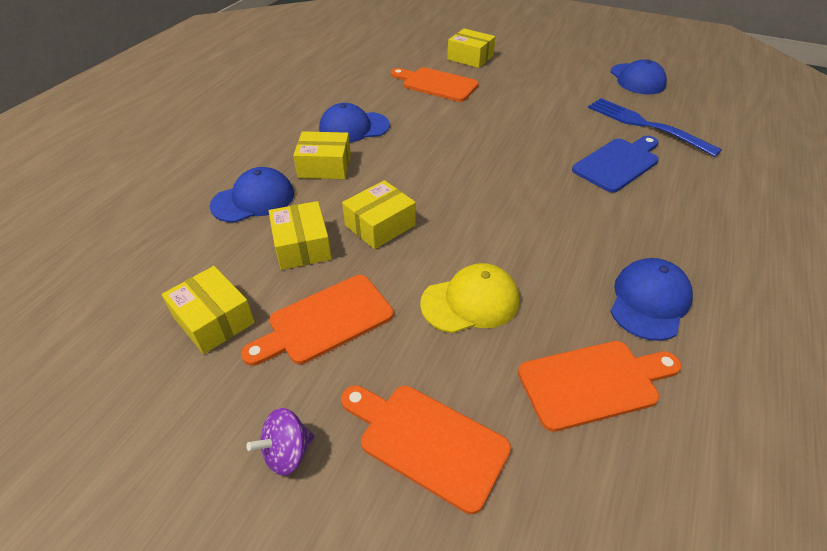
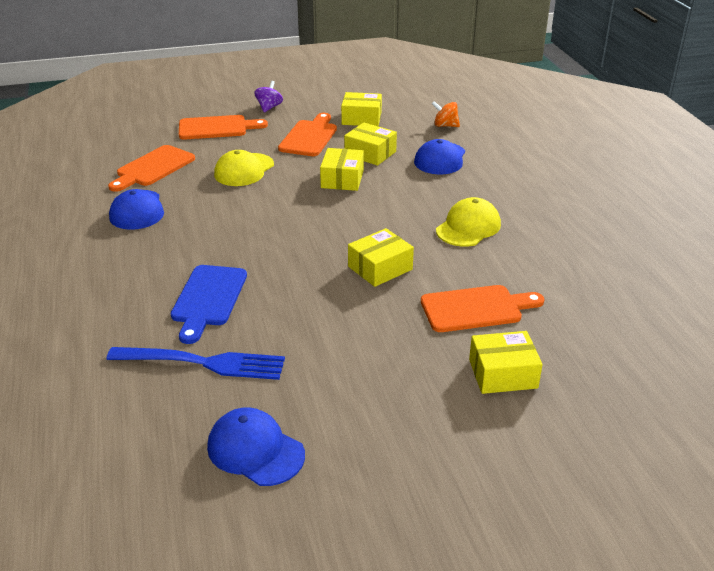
camera: 140 degrees right, 10 degrees down
(160, 243) = (445, 125): none -> orange spinning top
(324, 166) = (435, 193): yellow box -> yellow box (380, 268)
(354, 127) = (468, 227): blue cap -> yellow cap

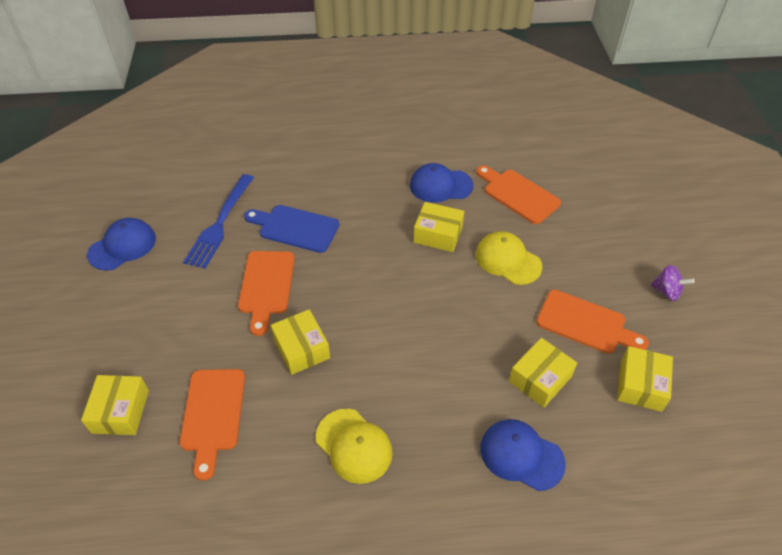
camera: 100 degrees right, 15 degrees up
(217, 128) = (608, 242): orange cutting board -> orange cutting board (266, 286)
(342, 179) = (479, 342): yellow box -> yellow box (438, 234)
(445, 125) = (622, 486): orange spinning top -> none

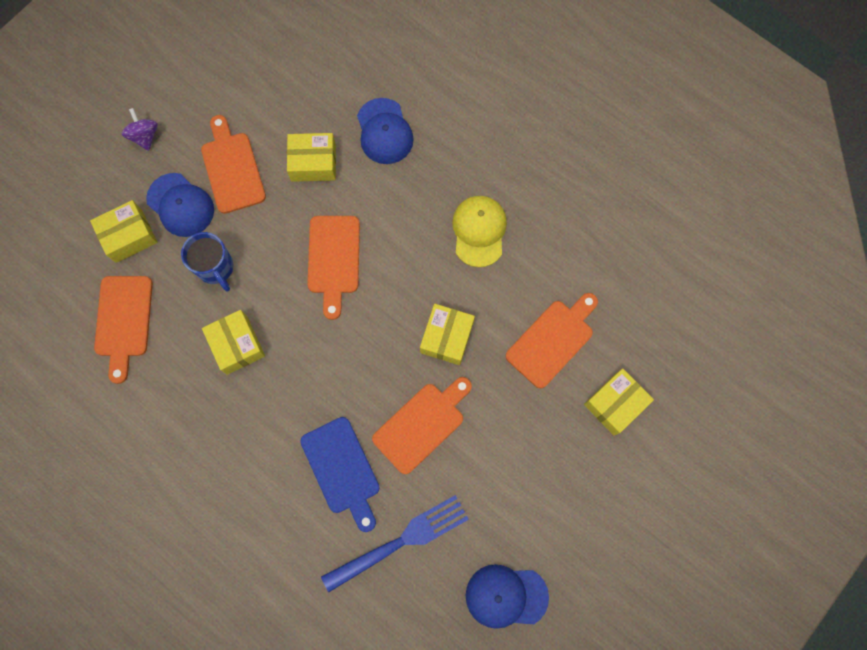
camera: 135 degrees left, 25 degrees up
(440, 185) = (172, 396): blue cap -> blue cap (180, 205)
(440, 328) = (333, 260): none -> orange cutting board
(508, 260) = (216, 268): yellow cap -> blue mug
(641, 385) = (257, 100): yellow box -> yellow box (129, 236)

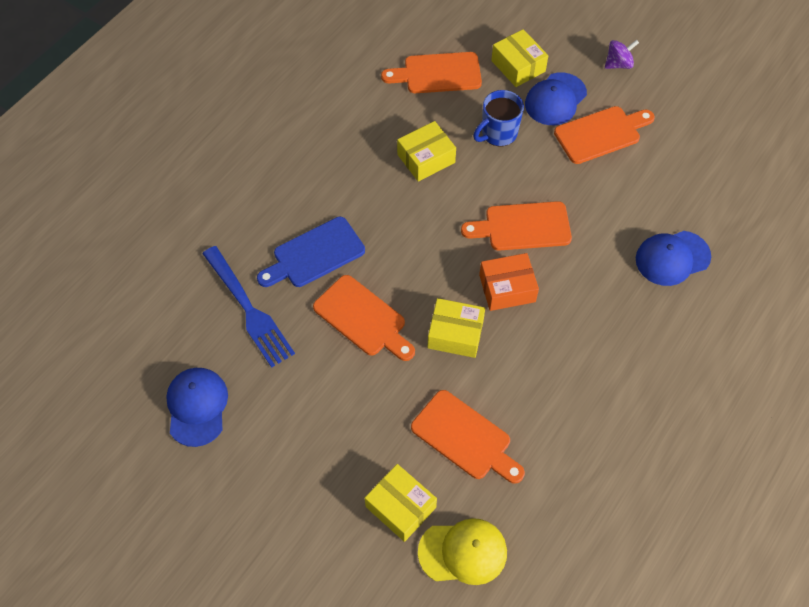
camera: 85 degrees right, 15 degrees down
(313, 163) = (622, 199): yellow box -> none
(401, 283) = (507, 288): none -> orange box
(479, 231) = (577, 357): yellow cap -> yellow cap (463, 552)

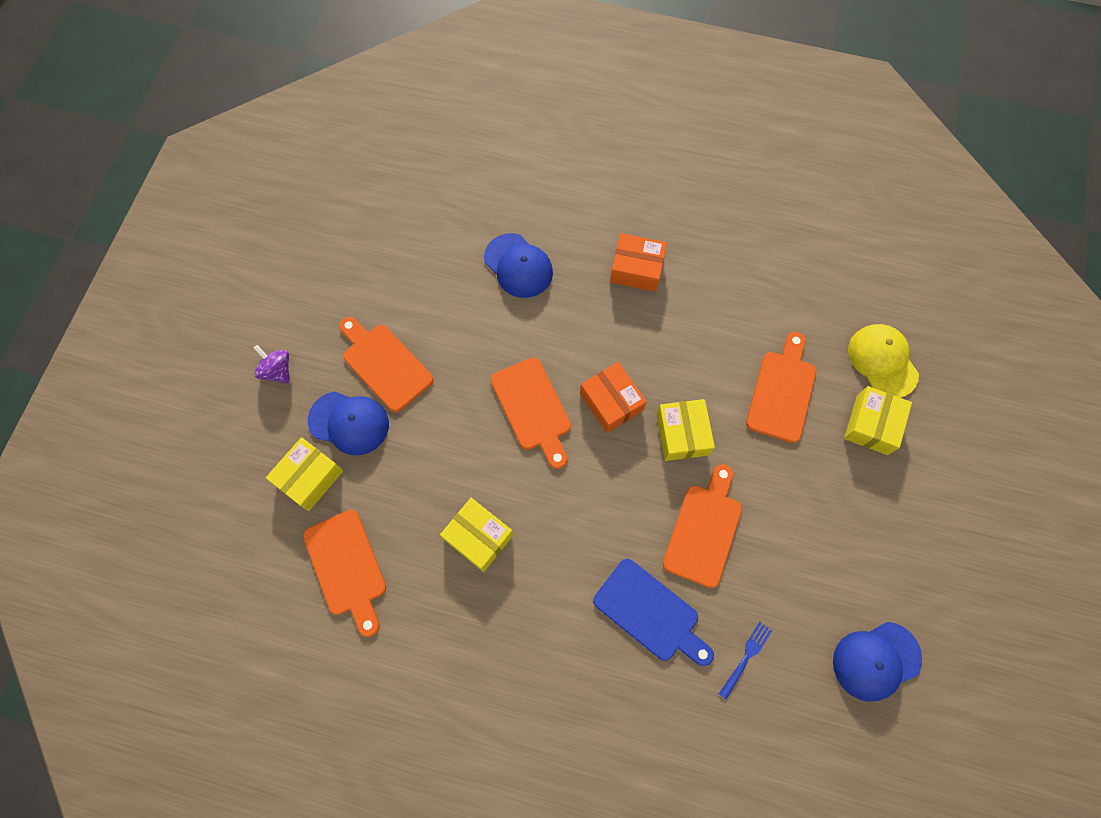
camera: 110 degrees left, 10 degrees up
(248, 309) = (746, 657): blue fork -> blue fork, size x0.48
(498, 133) = (417, 469): blue mug -> none
(641, 358) = (636, 269): none -> orange box

